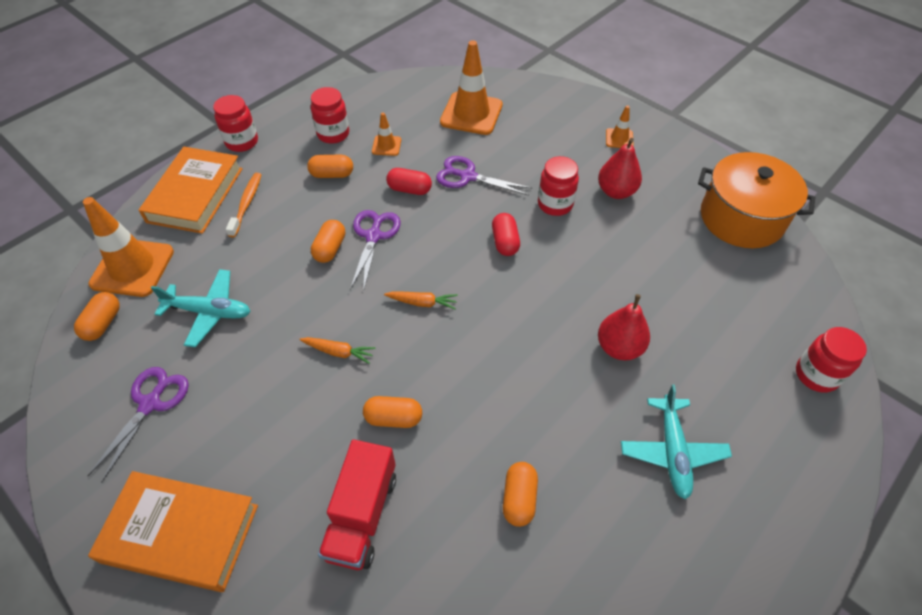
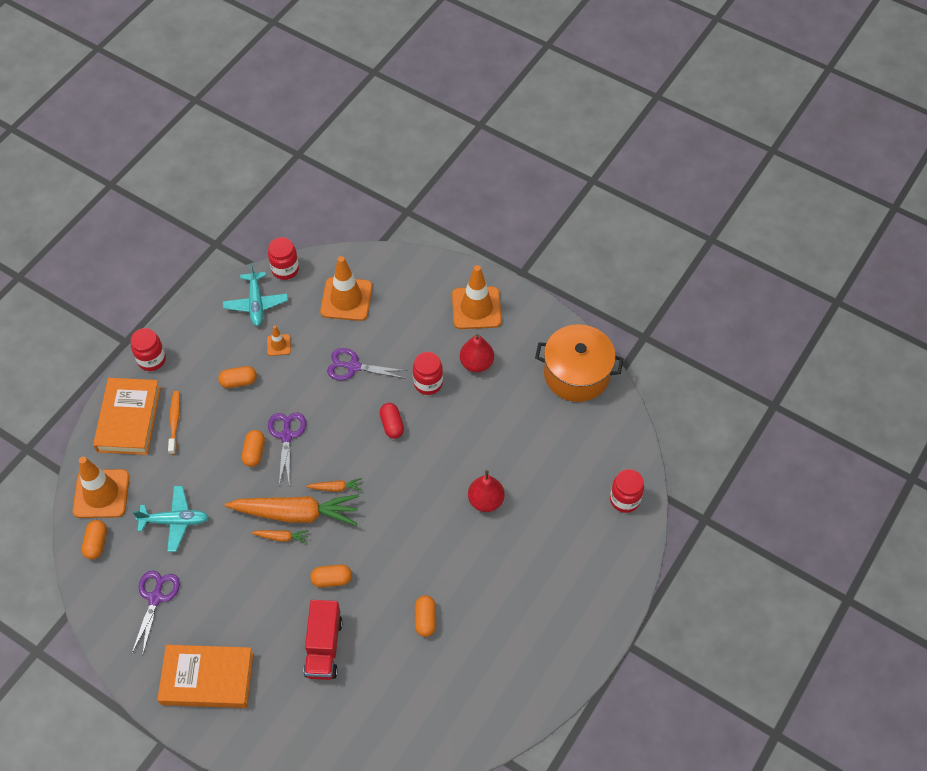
camera: 10 degrees left, 5 degrees up
(333, 134) = (229, 339): red jar -> red jar (285, 269)
(364, 326) = (296, 513): none -> orange carrot
(409, 189) = (307, 387): red capsule -> none
(619, 139) = (476, 308): orange traffic cone -> orange traffic cone, size x2.07
(672, 451) = (525, 571): turquoise plane -> turquoise plane (256, 303)

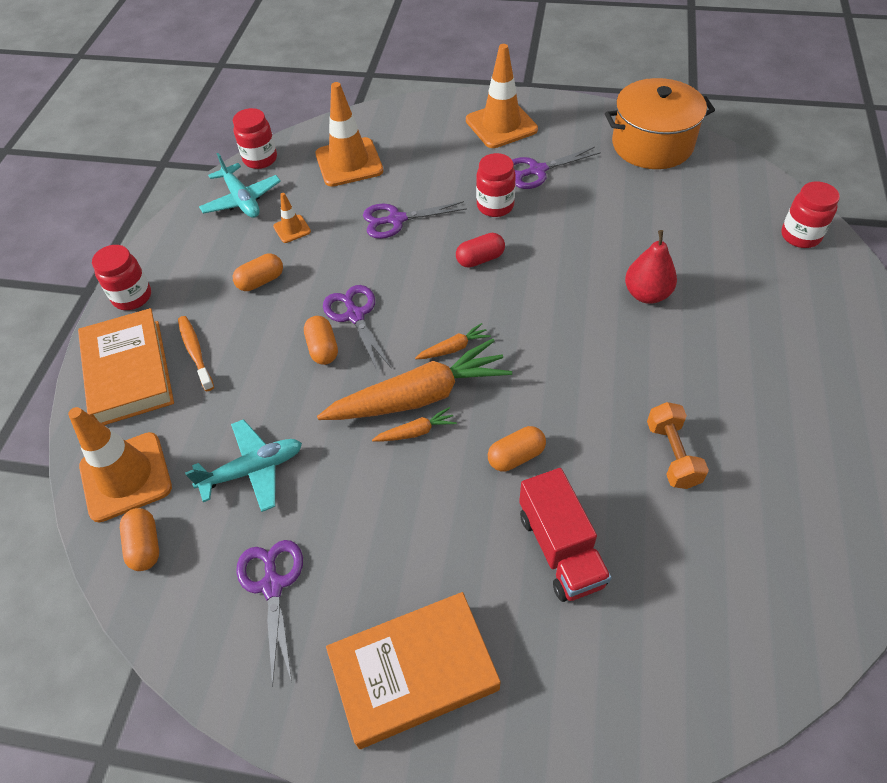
camera: 20 degrees left, 5 degrees down
(392, 425) = (480, 259): red capsule -> red capsule turned 75 degrees counterclockwise
(425, 619) = (672, 454): orange capsule -> orange dumbbell
(476, 363) = (537, 171): red pear -> purple scissors

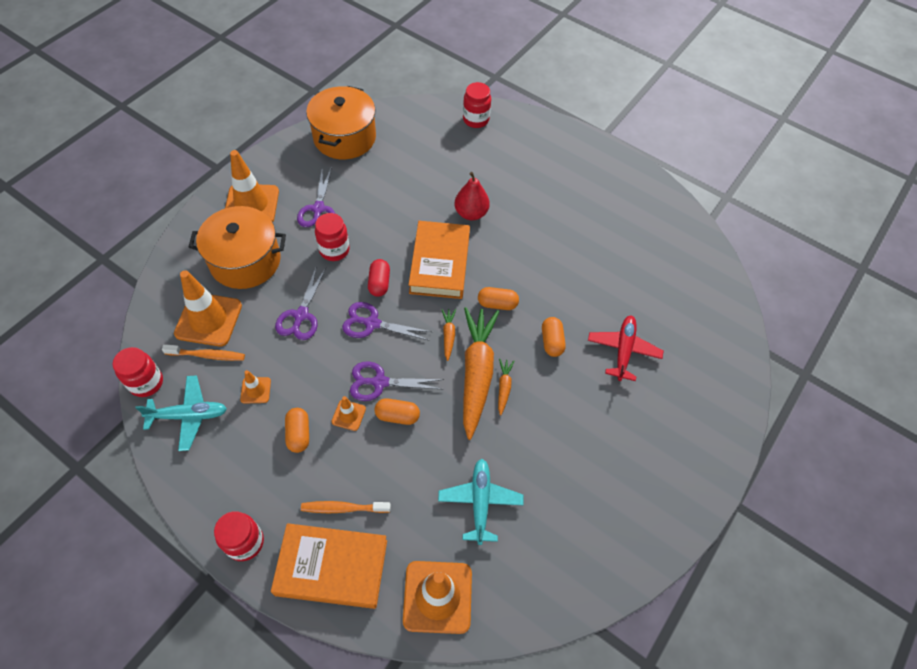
camera: 70 degrees left, 5 degrees up
(145, 546) = (506, 598): orange capsule -> orange capsule (497, 304)
(272, 585) = (576, 520): purple scissors -> purple scissors (371, 323)
(302, 308) = (348, 415): none -> orange traffic cone
(310, 180) = (207, 355): none -> orange toothbrush
(413, 672) = (665, 460): orange book -> orange book (439, 263)
(432, 153) = (245, 261): none -> orange pot
(560, 549) = (623, 350): red truck -> red plane
(672, 454) = (590, 266): orange dumbbell -> none

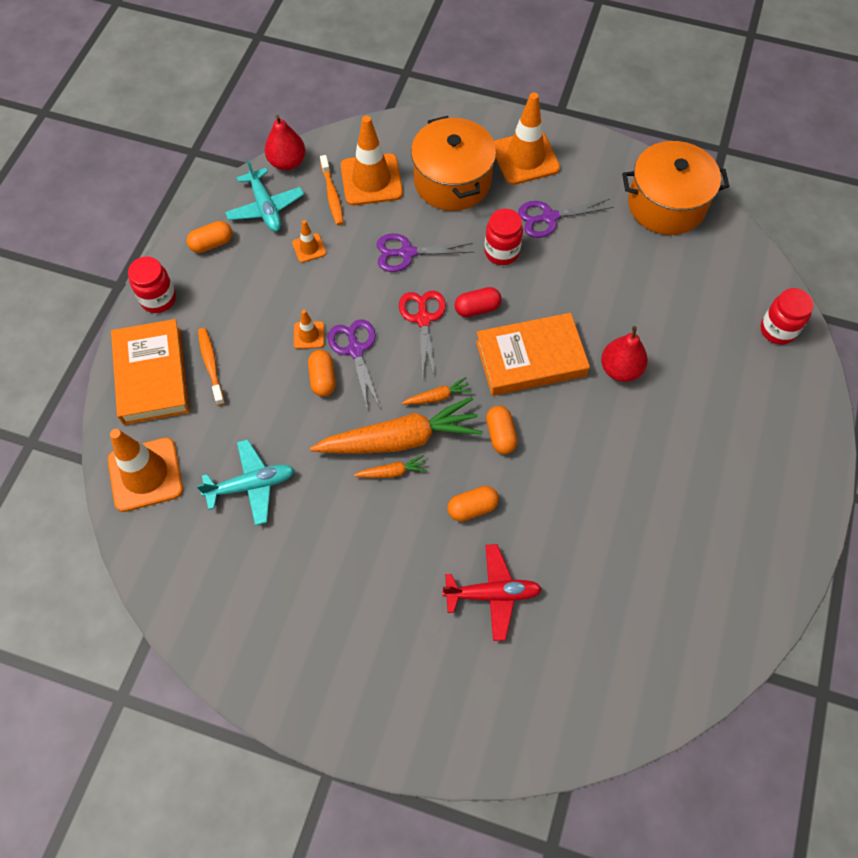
camera: 75 degrees right, 5 degrees up
(146, 383) = (287, 162): red jar -> red pear
(299, 434) = (275, 300): orange capsule -> orange capsule (212, 244)
(371, 323) = (423, 318): purple scissors -> red scissors

